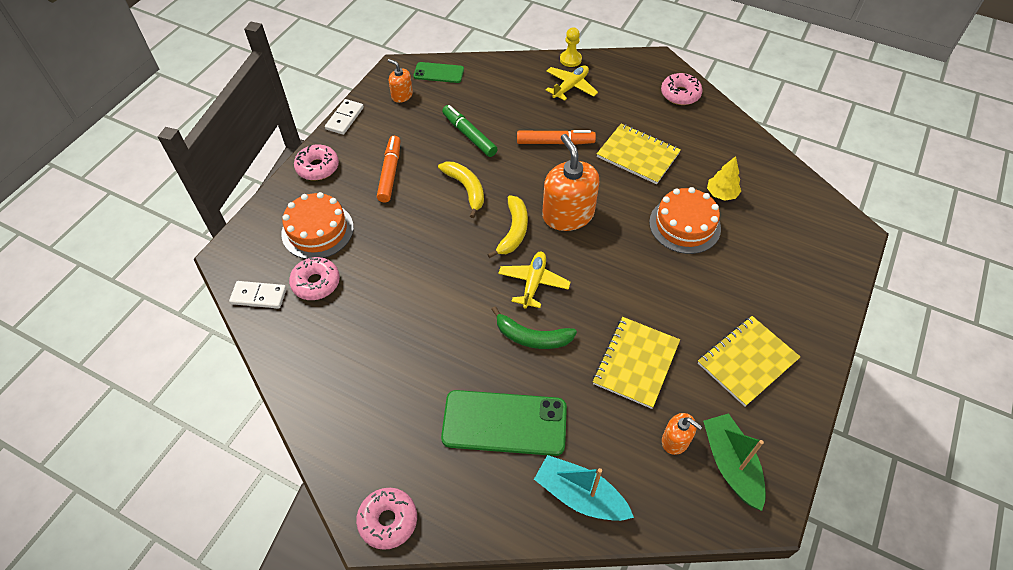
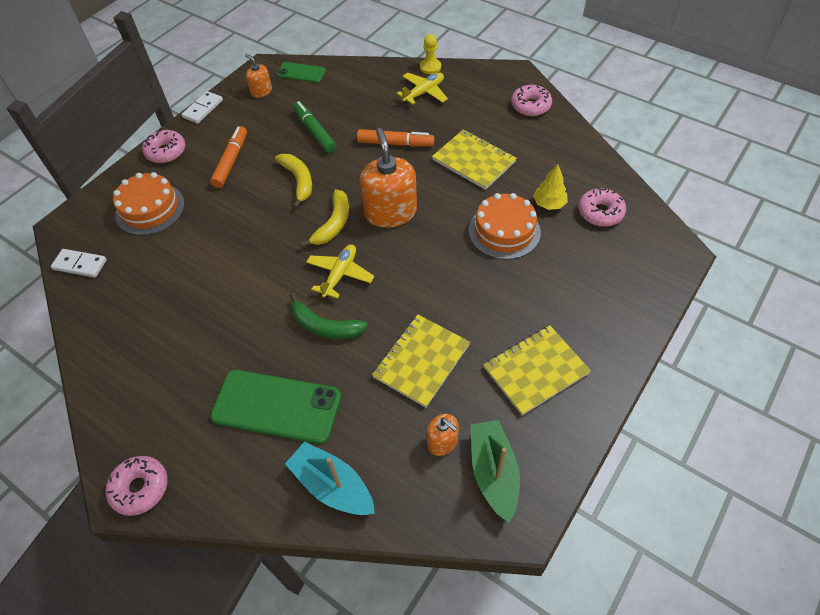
camera: 10 degrees right, 0 degrees up
(316, 283) = (135, 257): pink donut -> pink donut (600, 212)

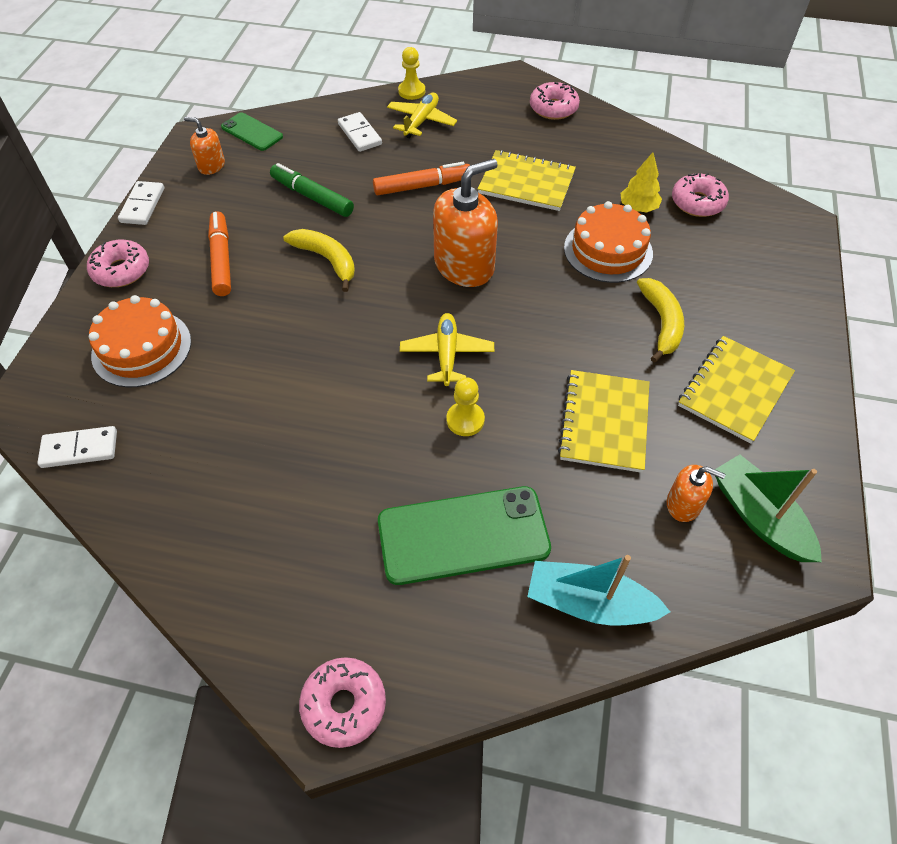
camera: 25 degrees left, 0 degrees up
(301, 73) = (252, 132): green phone -> green phone turned 45 degrees clockwise
(325, 326) = (465, 420): green banana -> yellow pawn
(333, 224) = (402, 298): yellow banana -> yellow banana (661, 323)
(374, 92) = (360, 134): none -> white domino
(390, 212) = (464, 265): orange soap dispenser -> orange soap dispenser turned 90 degrees clockwise

